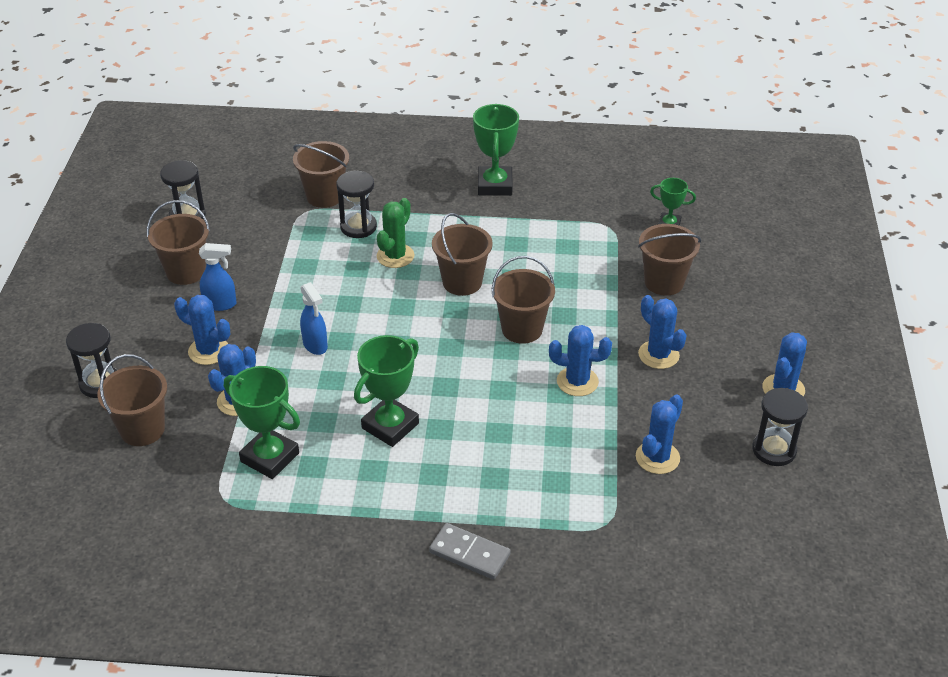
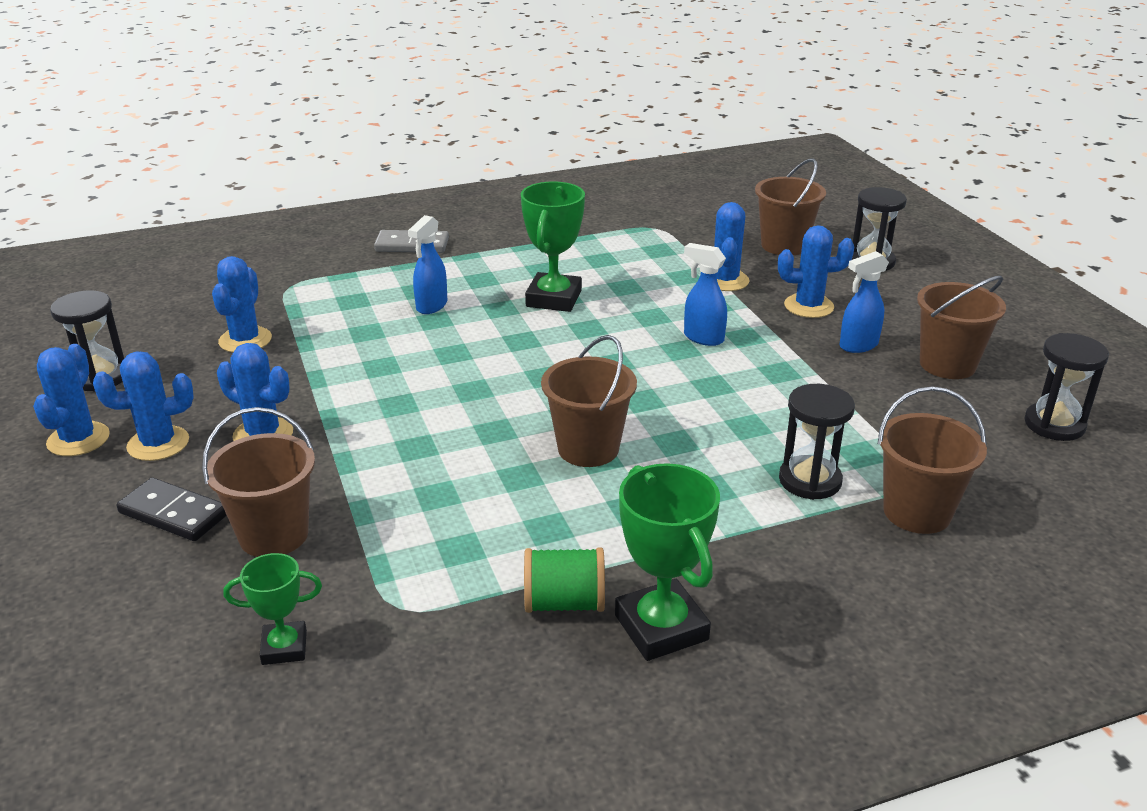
camera: 155 degrees right, 10 degrees down
(270, 457) = (646, 255): green trophy -> none
(395, 256) = (713, 456): green cactus -> none
(493, 450) = (431, 306): none -> blue spray bottle
(522, 329) = (466, 416): brown bucket -> none
(531, 207) = (564, 603): none -> green spool
(577, 382) = (365, 381): blue cactus -> blue cactus (158, 444)
(719, 312) = (174, 513): none -> black domino

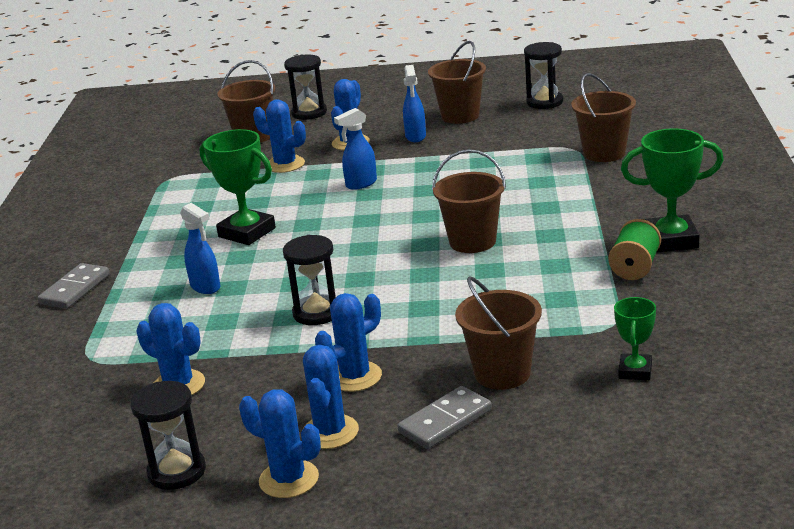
camera: 65 degrees left, 5 degrees down
(174, 513) = (445, 421): black domino -> grey domino
(810, 480) = (555, 176): black hourglass -> black hourglass (317, 313)

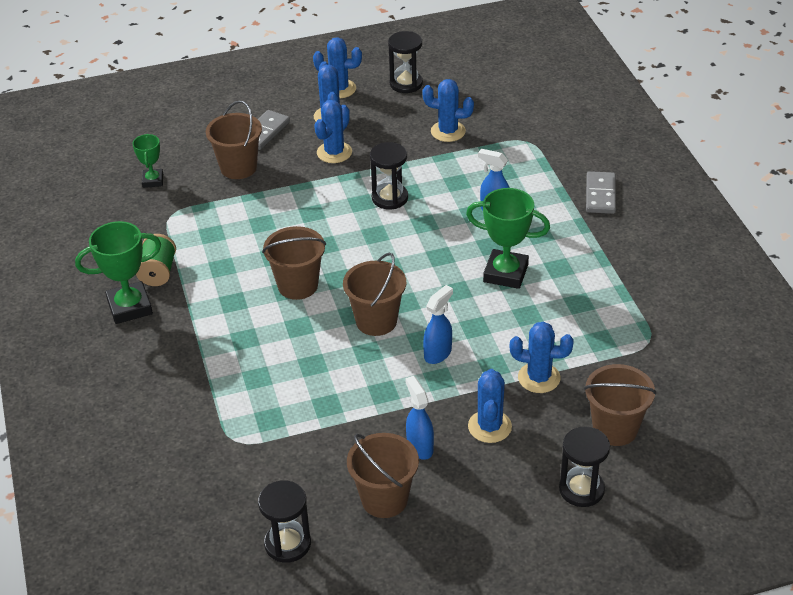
camera: 160 degrees right, 15 degrees up
(604, 153) = (200, 434): brown bucket -> brown bucket (376, 321)

